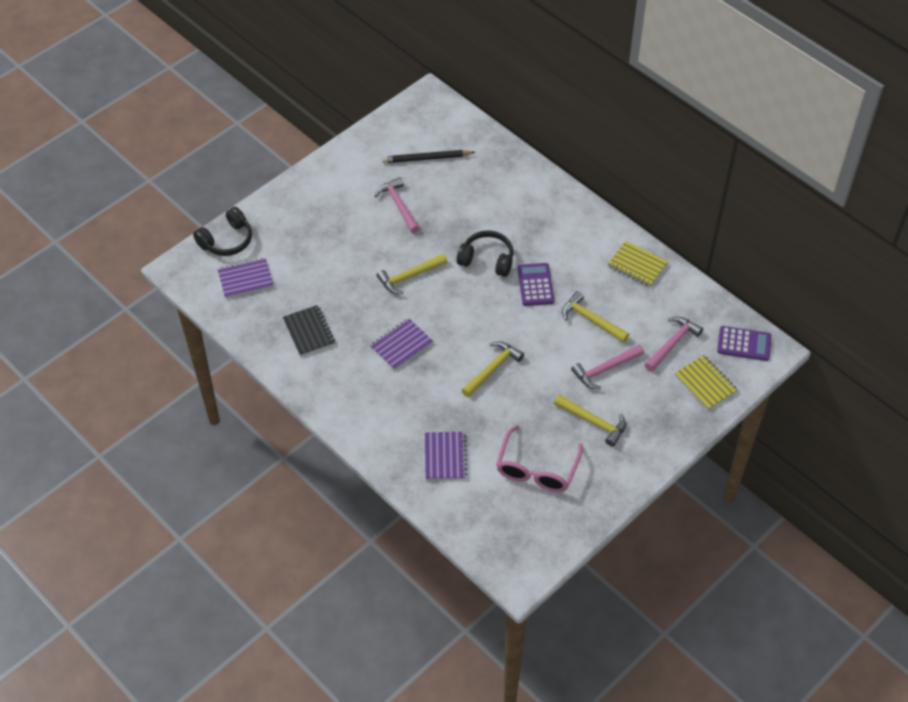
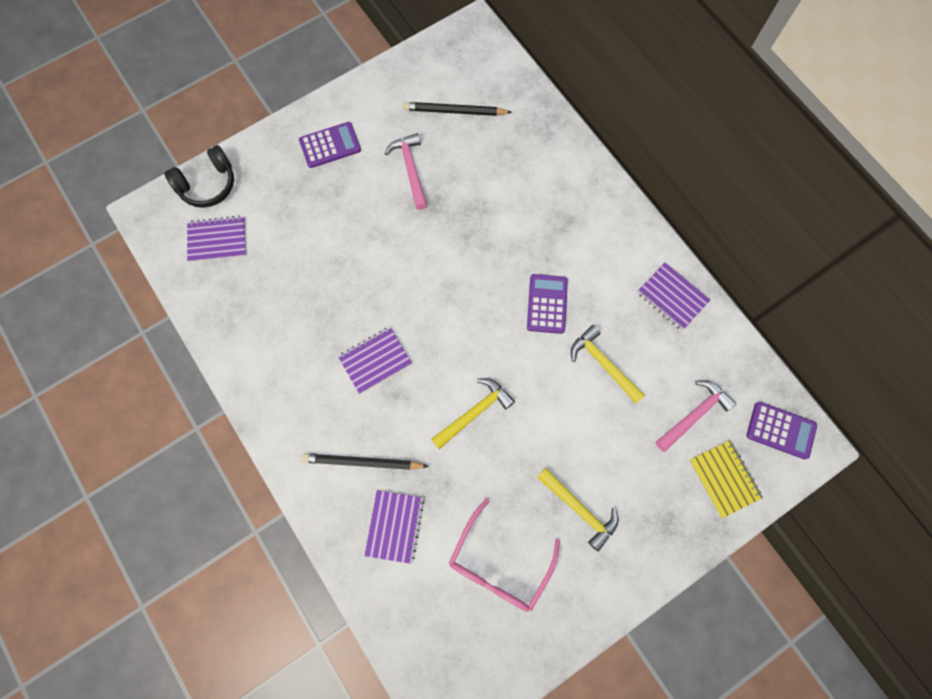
camera: 10 degrees right, 20 degrees up
(309, 332) = (274, 323): black notebook -> none
(325, 197) = (330, 145): none -> purple calculator
(408, 417) = (362, 462): none -> black pencil
(409, 276) = (403, 268): yellow hammer -> none
(487, 260) = (497, 260): black headphones -> none
(605, 369) = (606, 436): pink hammer -> none
(637, 265) = (672, 297): yellow notebook -> purple notebook

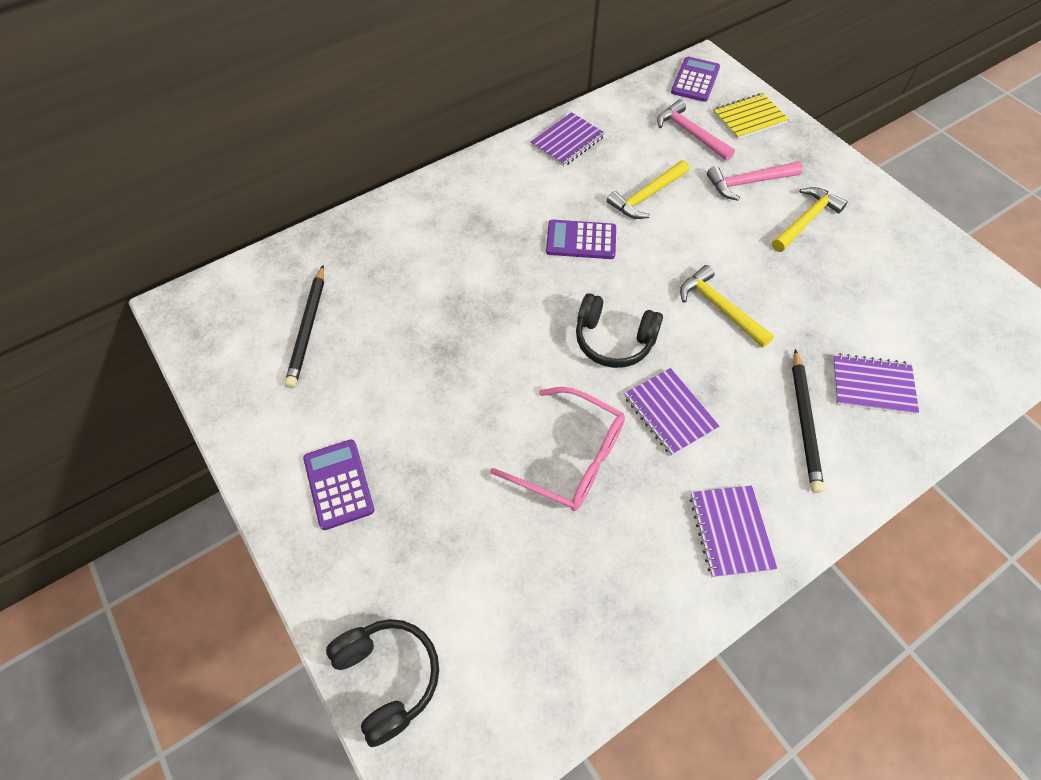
camera: 90 degrees left, 15 degrees down
(217, 240) = (493, 648): purple notebook -> purple notebook (730, 531)
(411, 169) = (391, 378): pink hammer -> pink hammer (748, 182)
(442, 324) = (614, 340): none -> black headphones
(499, 564) = (882, 287): pink glasses -> pink glasses (571, 458)

